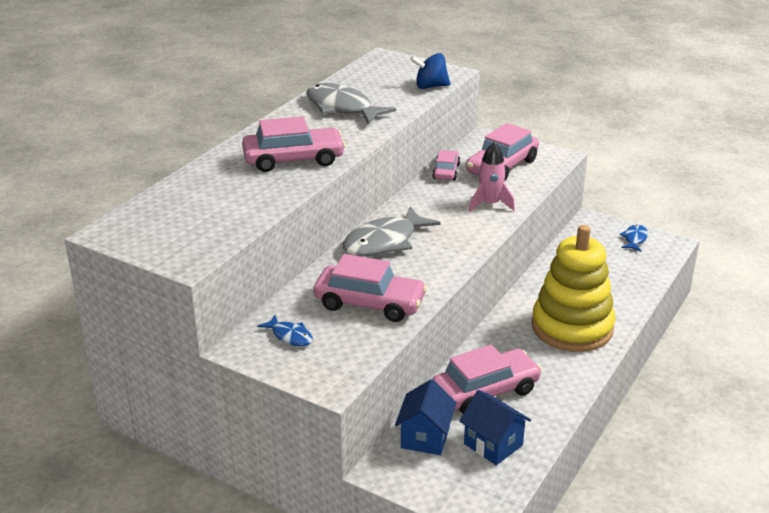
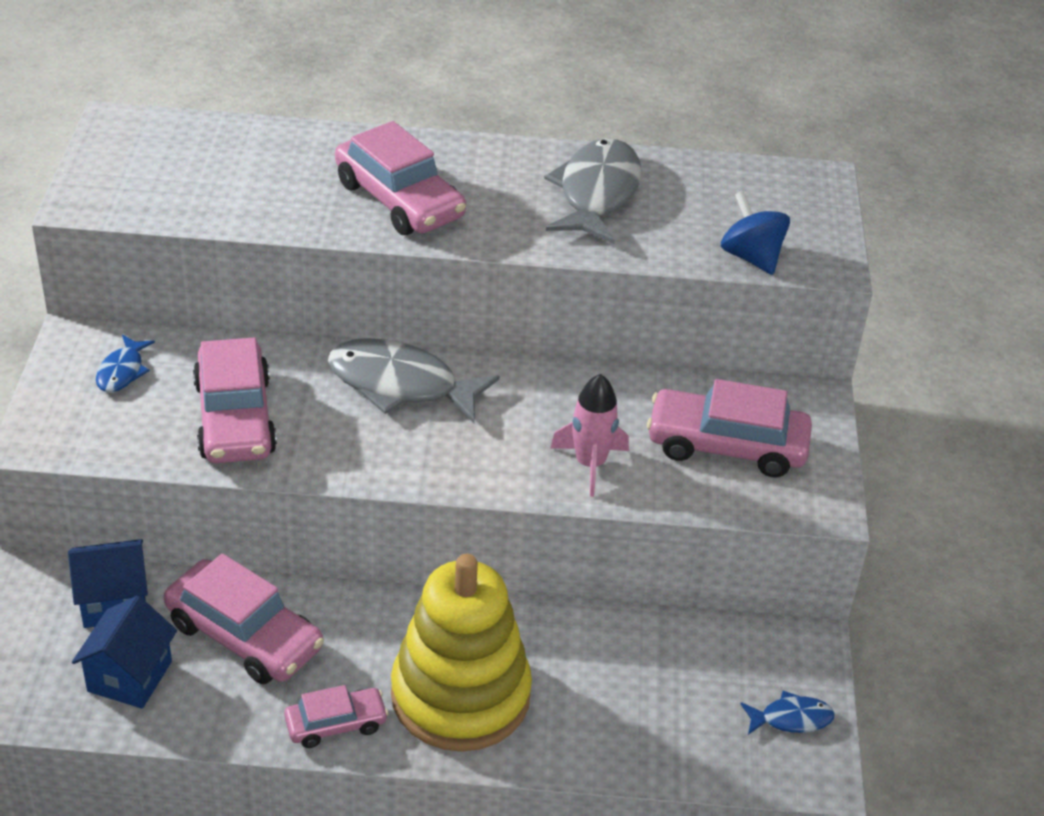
camera: 60 degrees right, 10 degrees up
(446, 171) = (657, 388): pink car -> pink car (336, 724)

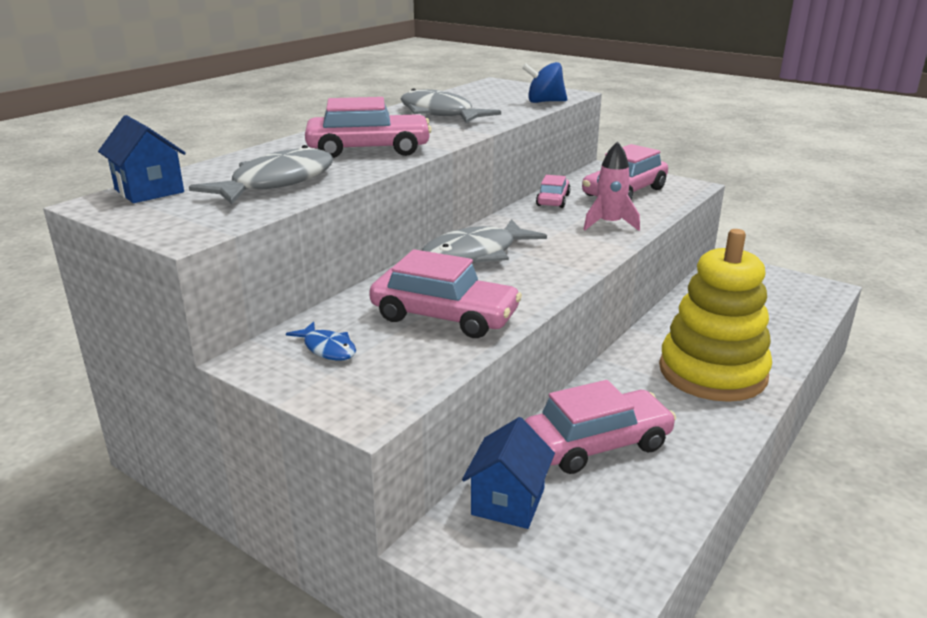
camera: 55 degrees left, 15 degrees down
(129, 676) = (606, 518): blue house -> blue house (149, 191)
(243, 190) = (276, 183): none -> grey fish
(336, 724) = (716, 429): pink car -> pink car (553, 200)
(791, 719) = (782, 283): blue fish -> none

